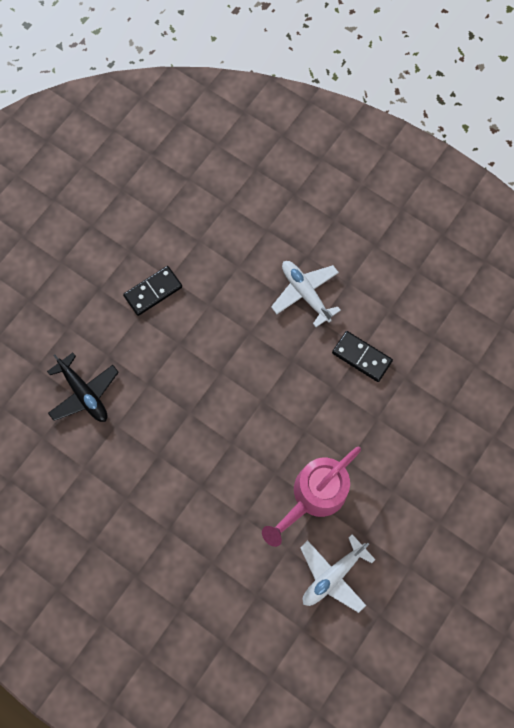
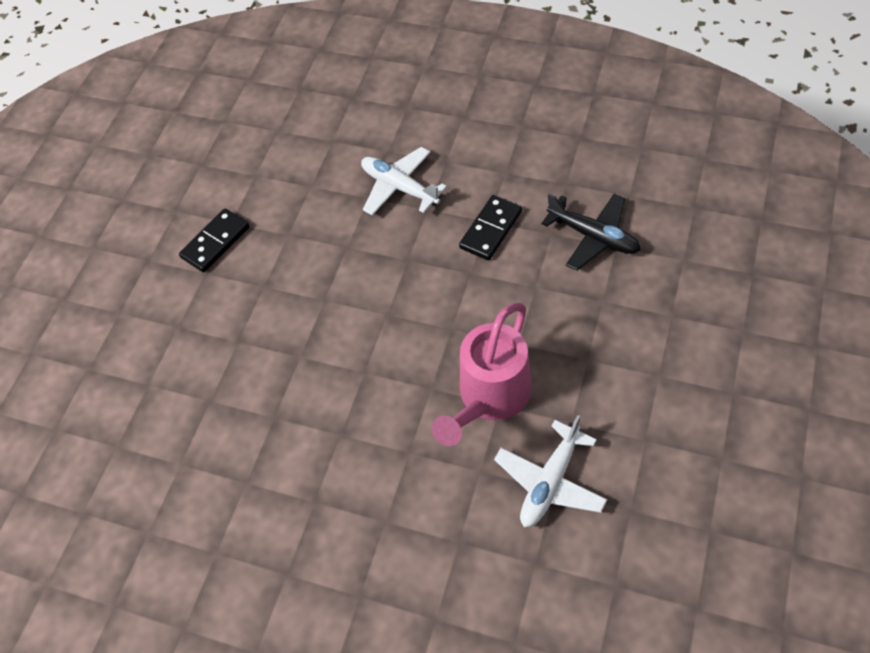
camera: 10 degrees left, 15 degrees down
(84, 393) = (158, 377): black plane -> black plane (593, 236)
(361, 357) = (491, 230): black domino -> black domino turned 75 degrees counterclockwise

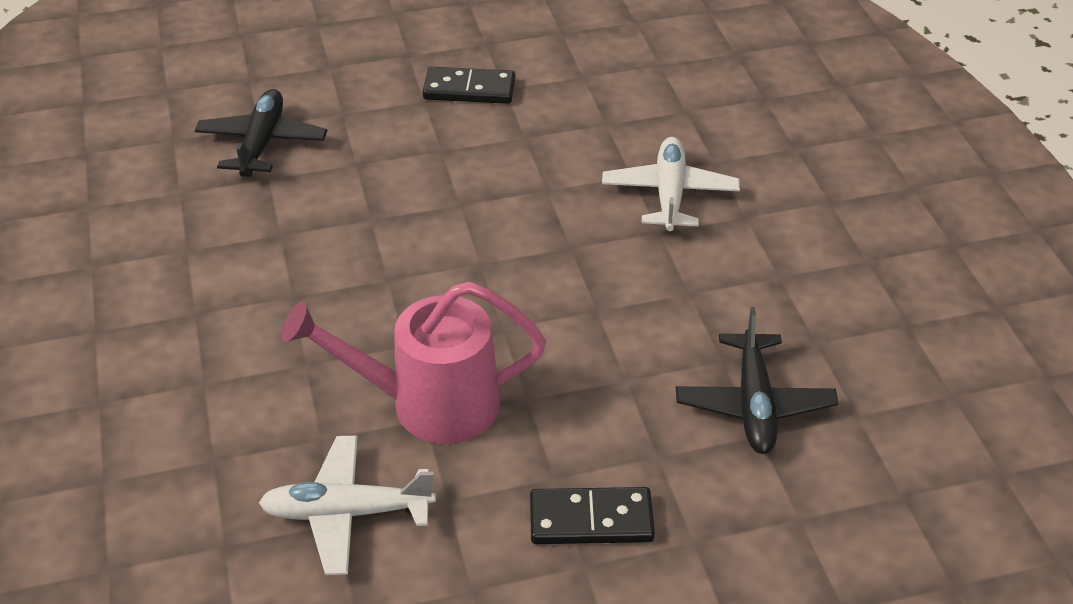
camera: 50 degrees right, 15 degrees down
(169, 390) = (262, 143): none -> black plane
(491, 230) = (678, 301): black domino -> black domino (591, 520)

